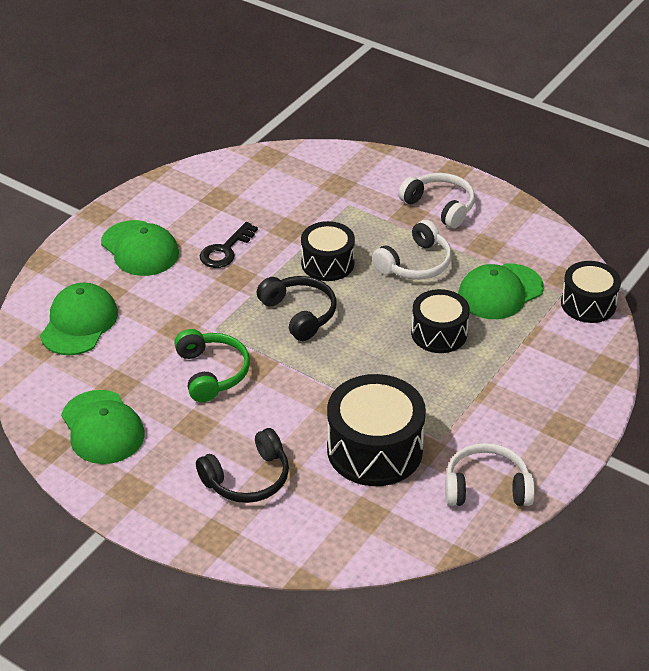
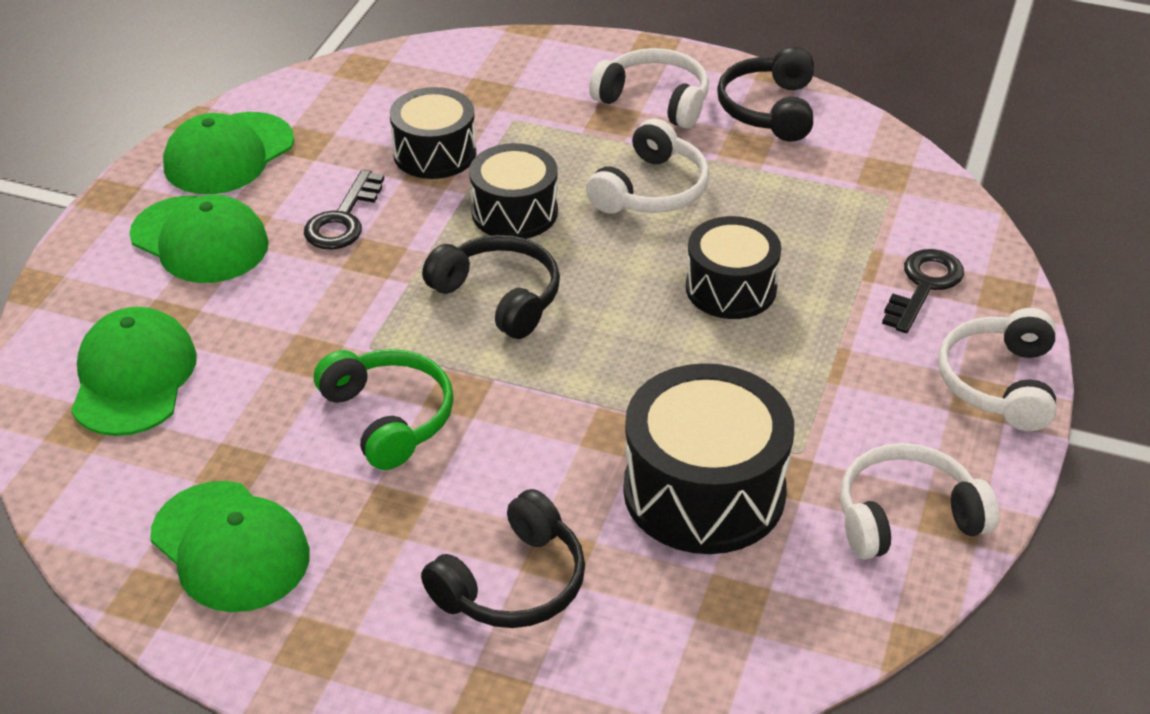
camera: 15 degrees left, 0 degrees up
(500, 292) = (797, 210): green cap -> green cap (228, 154)
(510, 224) = (769, 109): none -> black headphones
(558, 353) = (924, 286): none -> black key
(578, 421) = (999, 383): none -> white headphones
(588, 304) = (935, 205): black drum -> black drum (434, 153)

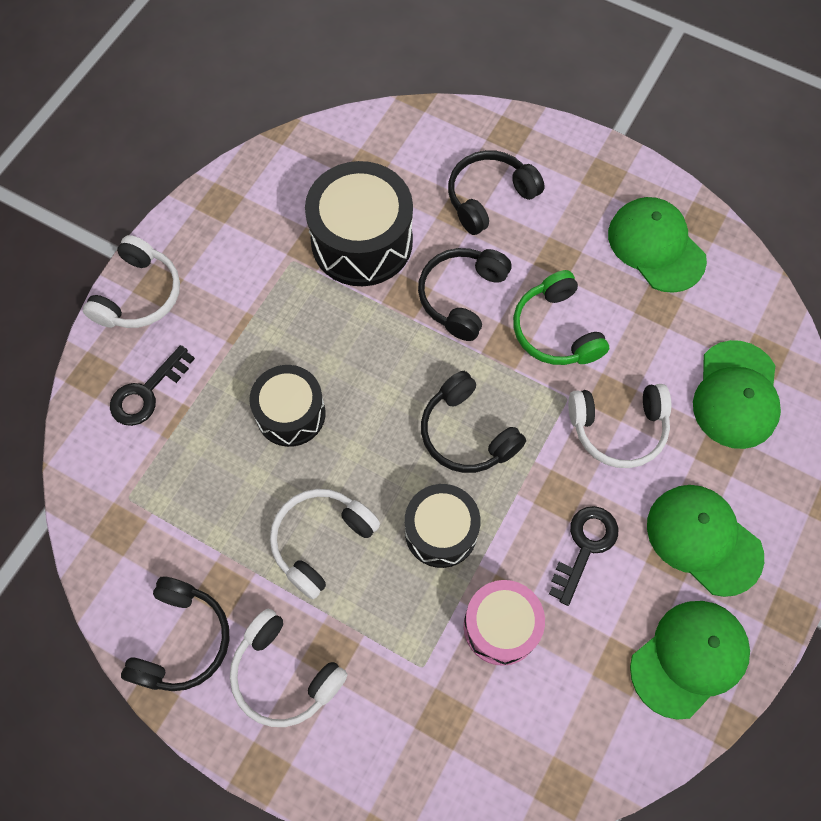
camera: 170 degrees left, 25 degrees up
(434, 153) = (501, 626): black drum -> pink drum
(533, 440) = (462, 296): none -> black headphones
(906, 517) = (246, 205): white headphones -> white headphones (618, 428)

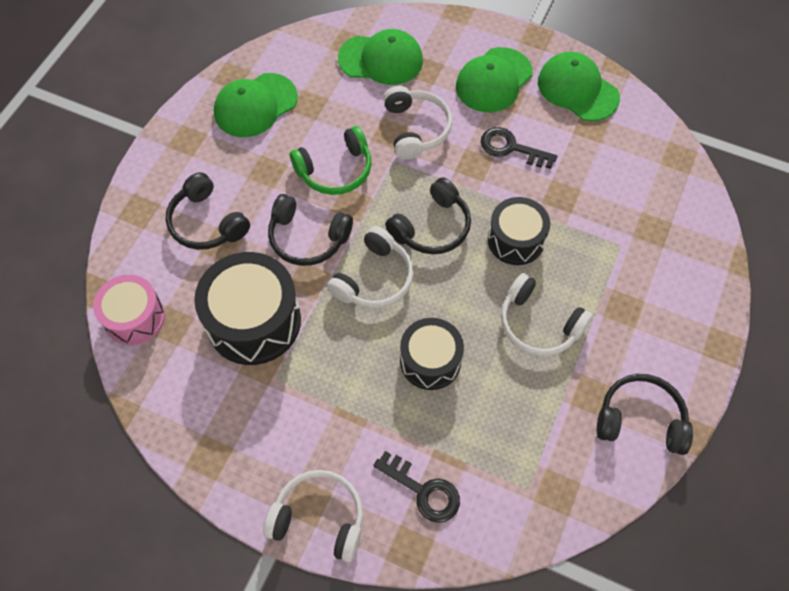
camera: 95 degrees left, 5 degrees down
(284, 674) = (648, 338): white headphones -> white headphones (374, 278)
(501, 626) = (580, 197): pink drum -> pink drum (135, 318)

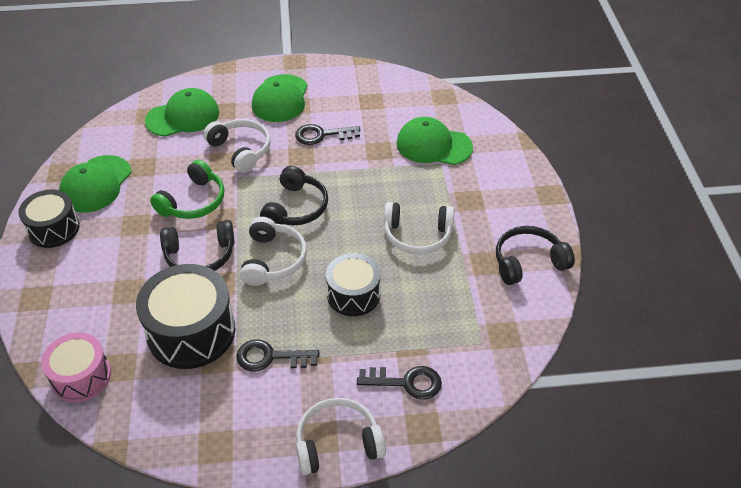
camera: 30 degrees left, 15 degrees down
(207, 223) = (105, 281): black headphones -> none
(310, 389) = (270, 357): none -> black key
(516, 240) = (364, 190): black drum -> black drum (54, 229)
(577, 89) = (346, 82): green cap -> green cap (433, 145)

